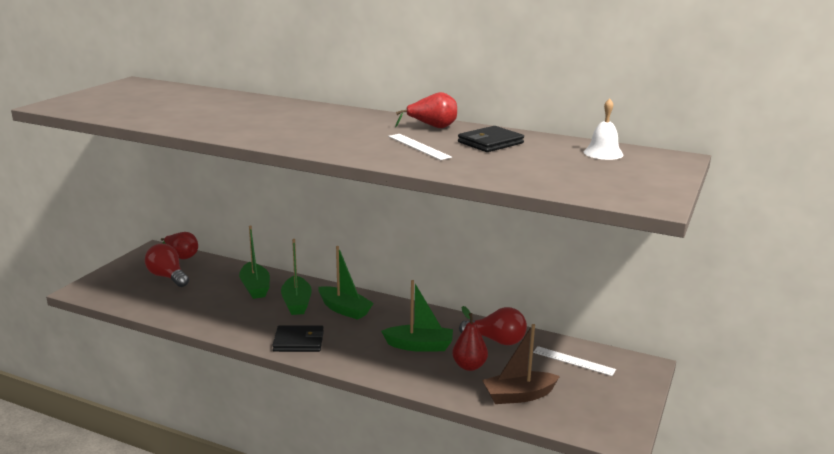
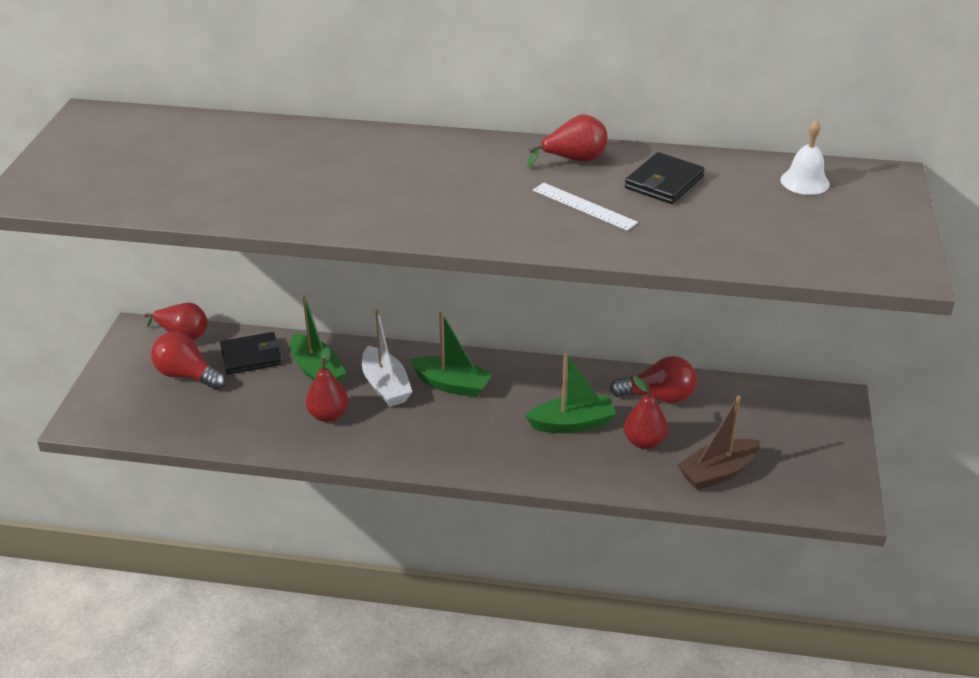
camera: 15 degrees left, 15 degrees up
(245, 313) = (328, 415): none -> red pear
(296, 303) = (386, 386): green boat -> white boat
(298, 341) = (422, 447): black wallet -> black wallet (251, 356)
(573, 361) = (757, 409): white ruler -> none

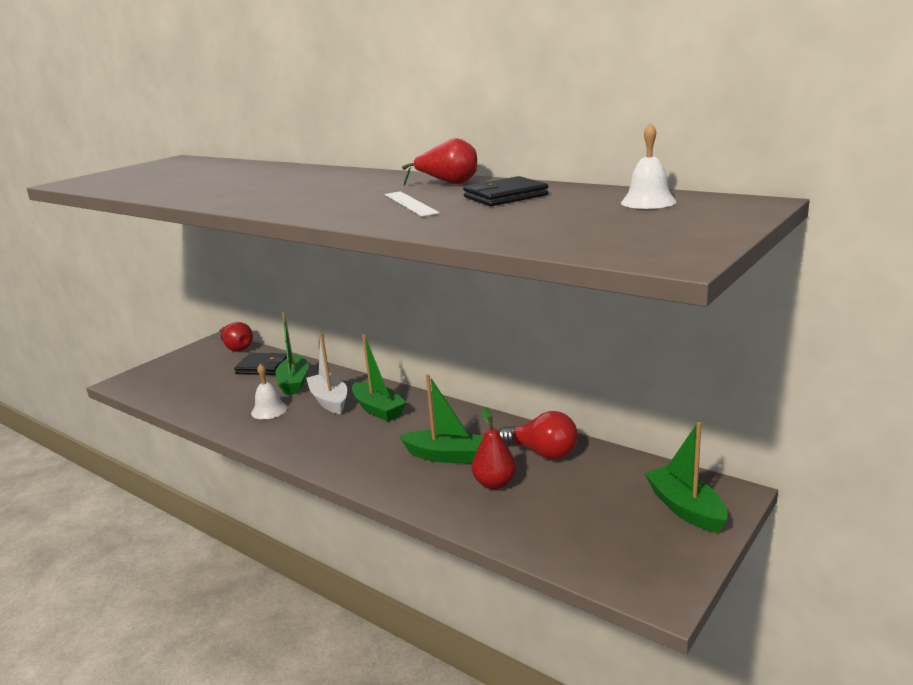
camera: 30 degrees right, 15 degrees down
(187, 375) = (212, 370): red light bulb -> none
(328, 415) = (269, 410): red pear -> white bell
(386, 386) = (329, 401): white boat -> white boat turned 150 degrees clockwise
(717, 473) = (542, 526): brown boat -> none
(813, 423) = (685, 508): none -> green boat

